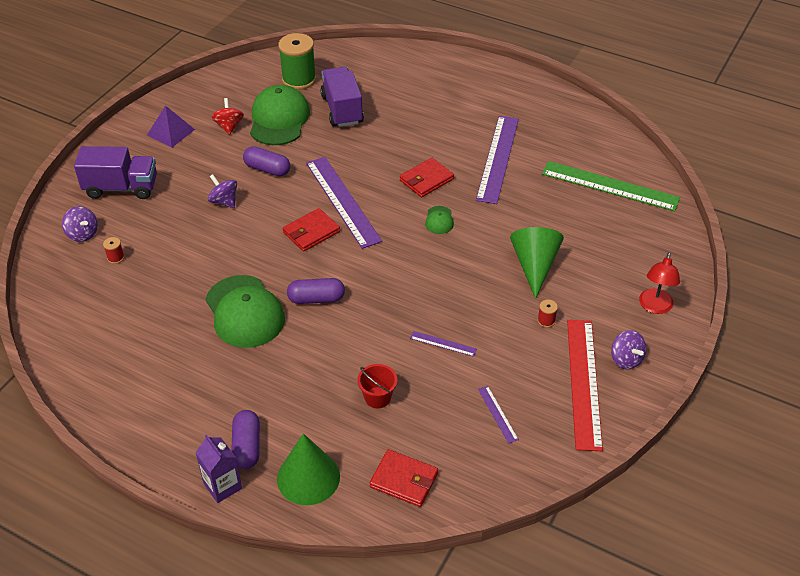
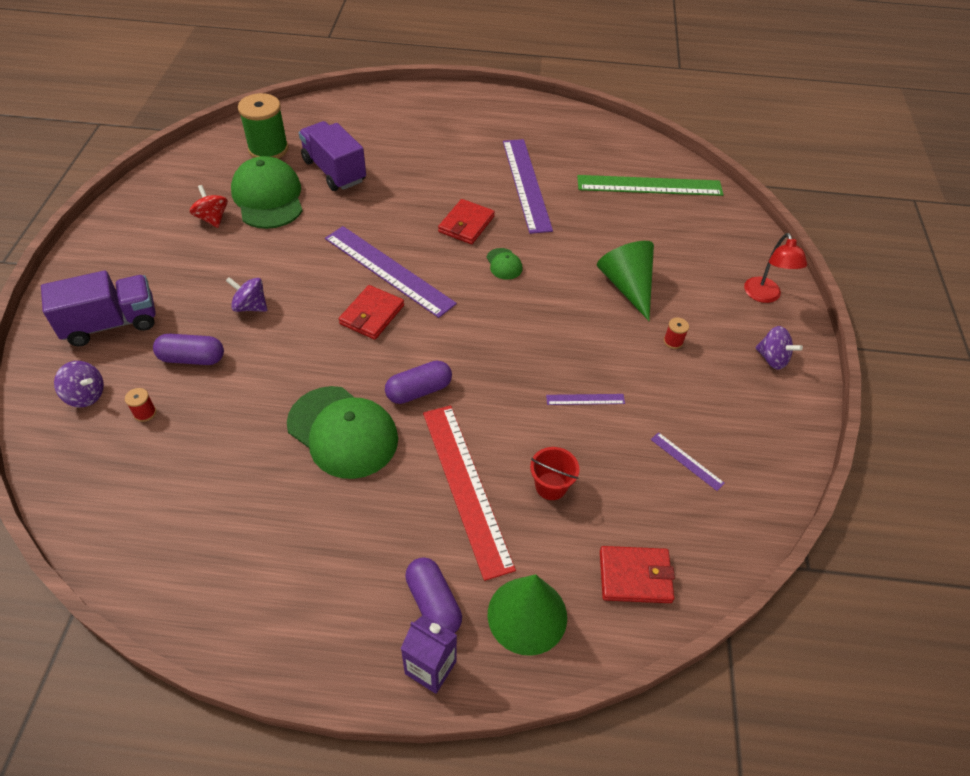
camera: 25 degrees left, 5 degrees up
(171, 132) = (143, 242): purple pyramid -> none
(267, 169) = (283, 256): purple capsule -> purple capsule (192, 358)
(583, 382) = (748, 396): red ruler -> red ruler (466, 487)

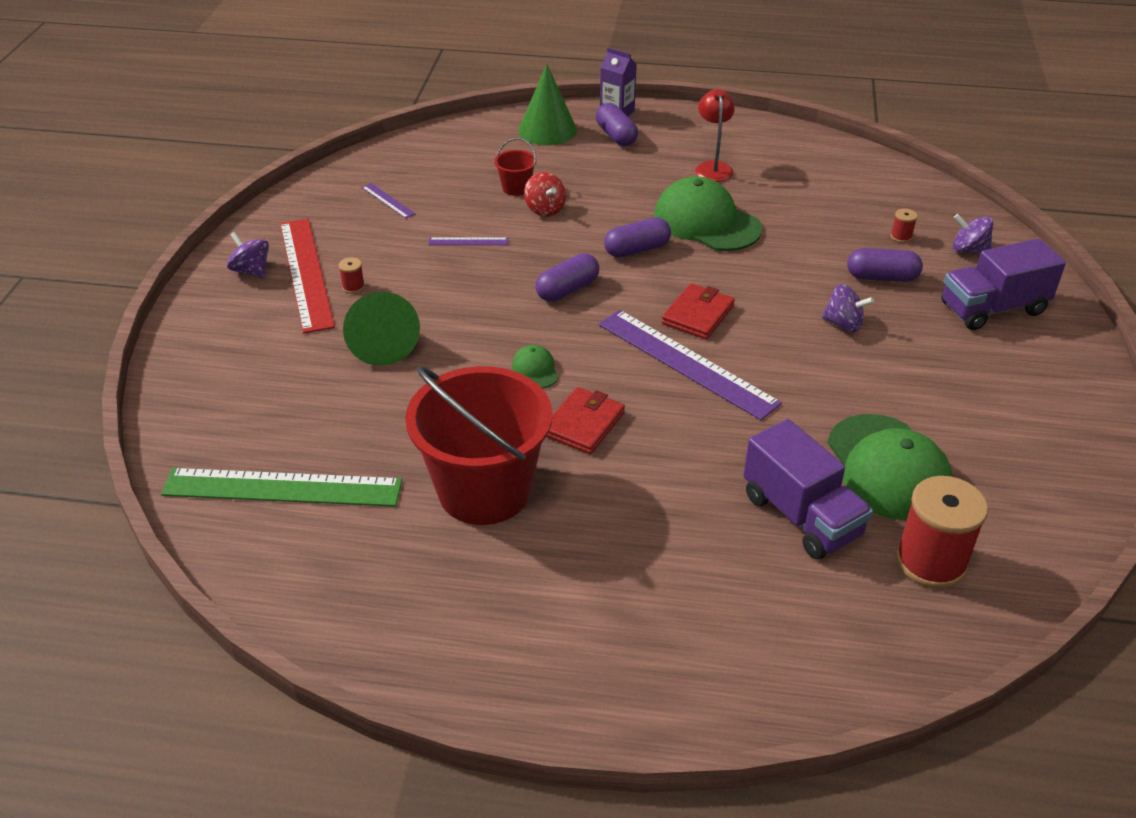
camera: 175 degrees left, 10 degrees down
(212, 218) = (952, 434): red spinning top -> red spinning top (545, 209)
(268, 149) = (930, 562): green spool -> red spool
(466, 487) = (590, 188): red ruler -> red ruler (306, 273)
(484, 340) = (567, 290): none -> purple capsule
(526, 184) = (484, 490): purple ruler -> red bucket
(635, 576) = (461, 144): red wallet -> none
(764, 296) = (213, 330): red lamp -> red lamp (713, 167)

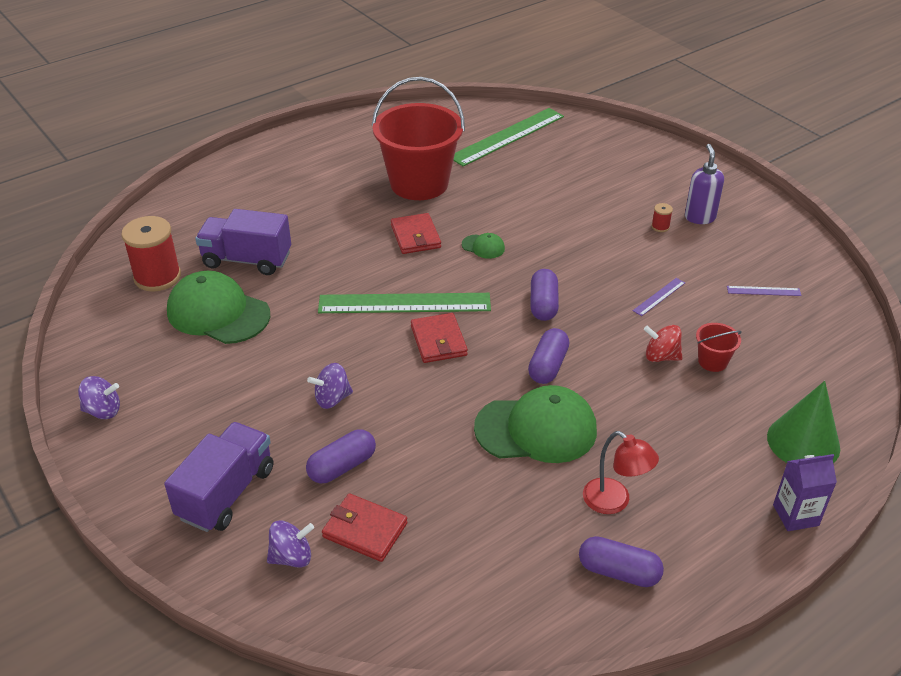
camera: 135 degrees right, 0 degrees up
(251, 271) = (727, 200): purple spinning top -> purple spinning top (103, 411)
(306, 273) = (699, 217): red ruler -> purple soap dispenser
(381, 342) = (585, 210): green cone -> none
(616, 136) = (745, 480): purple capsule -> purple capsule (618, 572)
(686, 363) = (404, 303): purple ruler -> green ruler
(901, 237) = (365, 530): red spool -> red wallet

